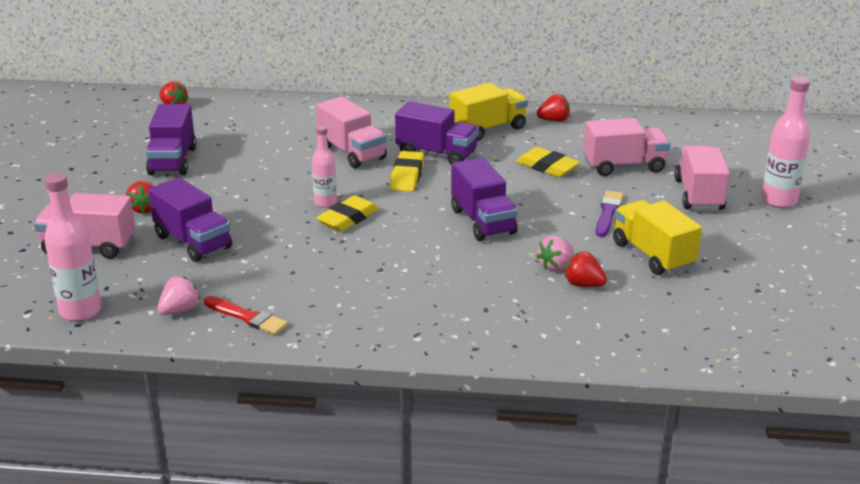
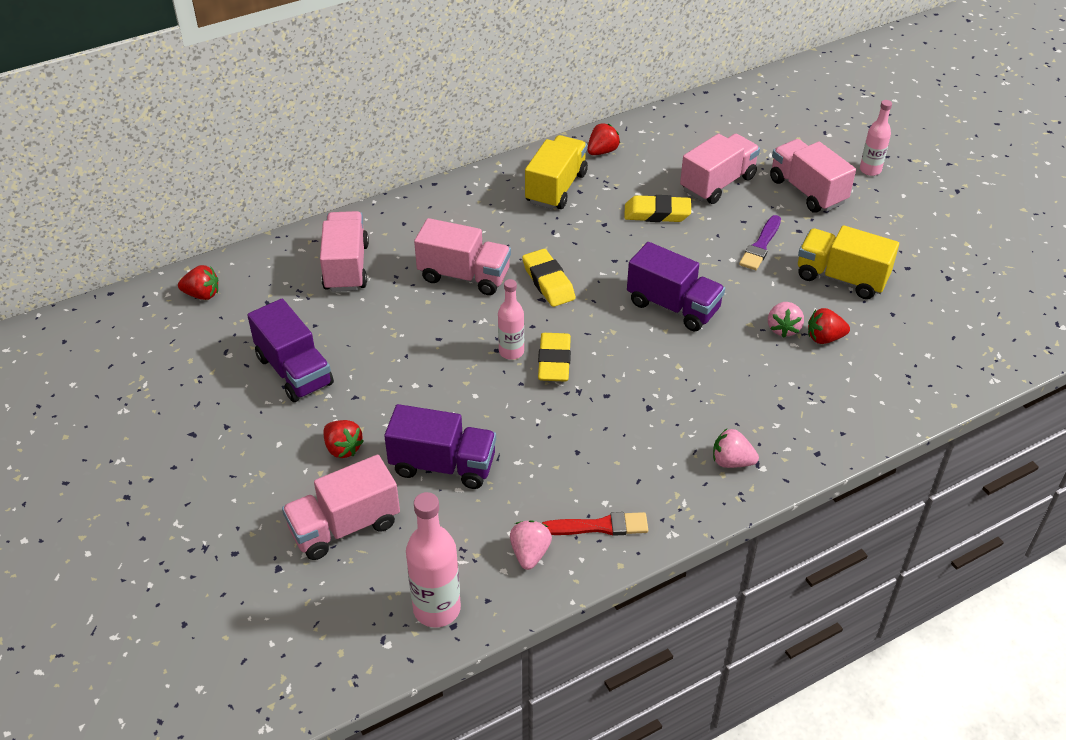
camera: 35 degrees left, 15 degrees up
(280, 122) = (346, 267): none -> pink truck
(398, 324) = (731, 461): none -> pink strawberry
(436, 154) = (544, 241): purple truck -> none
(608, 213) = (760, 246): purple brush -> purple brush turned 135 degrees counterclockwise
(778, 200) = (870, 170): pink bottle -> pink bottle, size x0.64

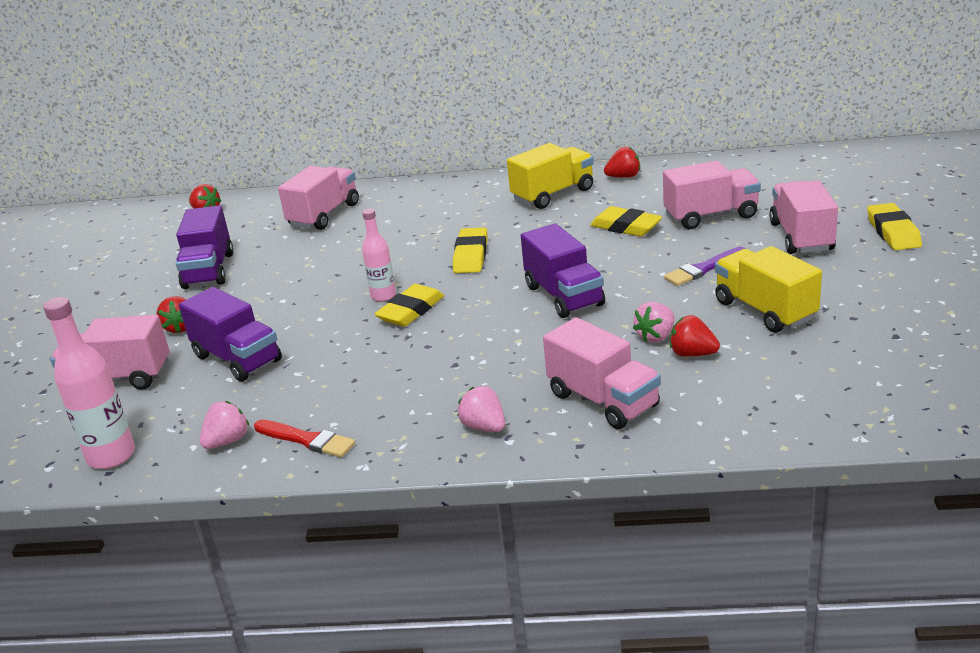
camera: 35 degrees right, 15 degrees down
(464, 276) = (406, 238): pink truck -> pink truck (603, 400)
(870, 170) = (893, 232): pink bottle -> yellow eraser

